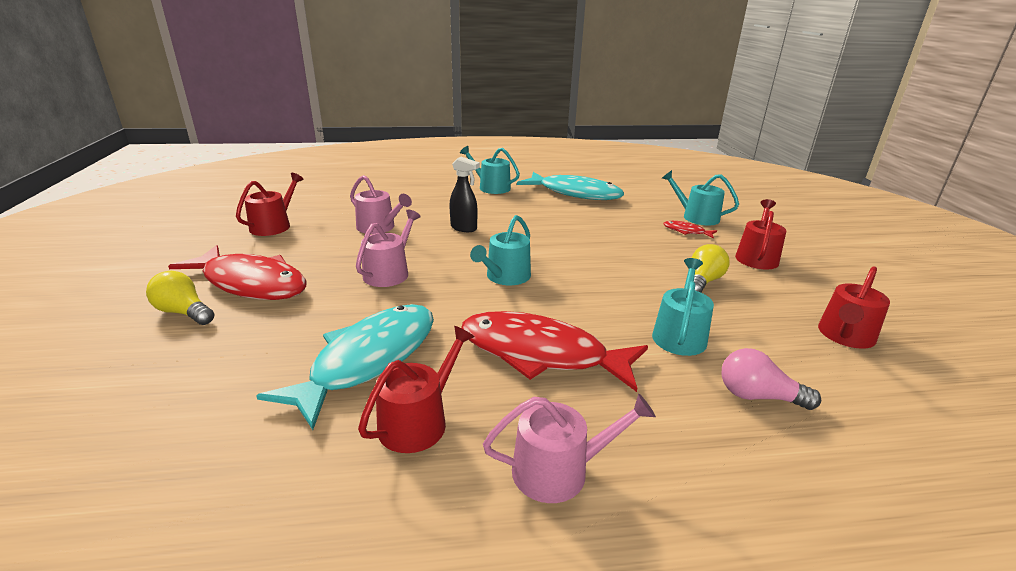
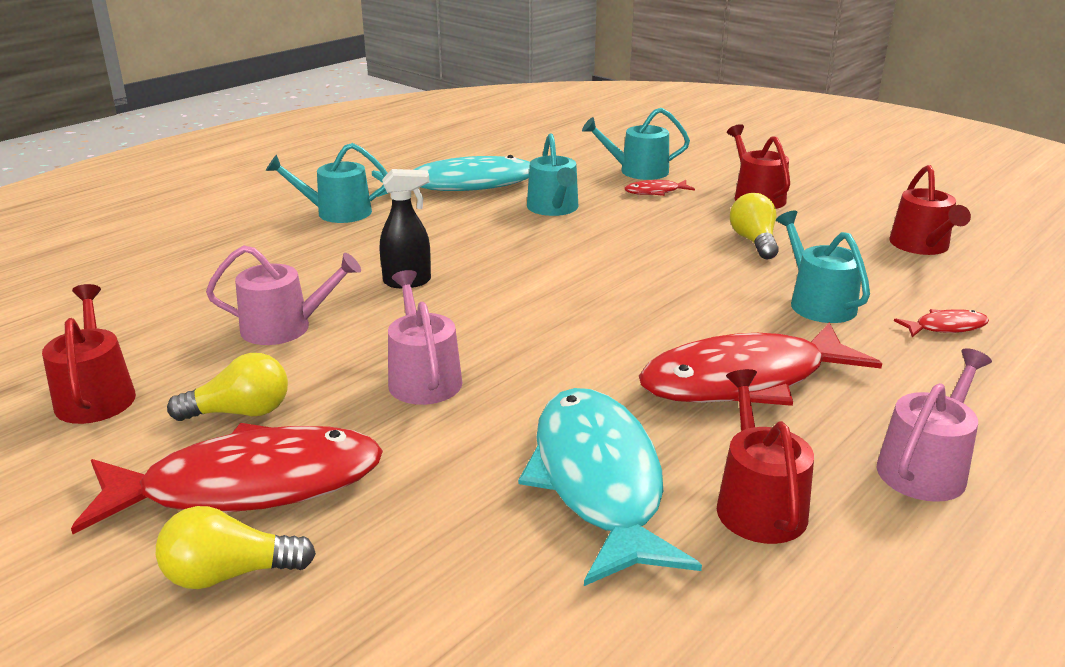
camera: 40 degrees left, 0 degrees up
(301, 254) = (240, 412): none -> yellow light bulb
(505, 277) = (568, 320): turquoise watering can -> turquoise watering can (554, 208)
(757, 396) = (946, 327): pink light bulb -> red fish

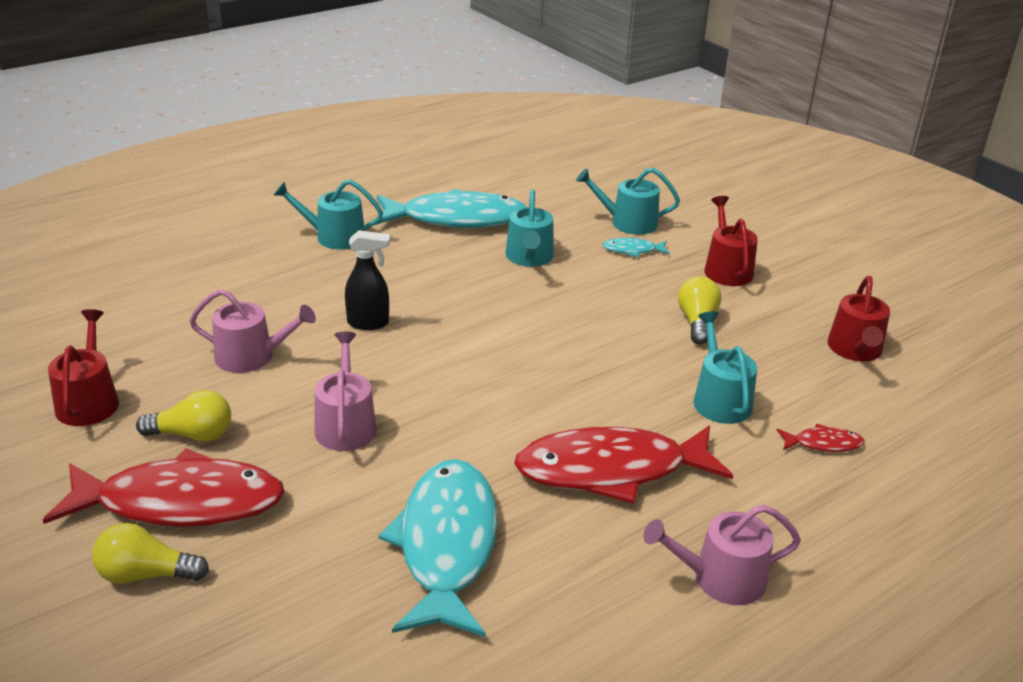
camera: 10 degrees right, 5 degrees up
(655, 192) = (632, 250): red fish -> turquoise fish
(757, 504) = (563, 587): red watering can -> none
(925, 467) = (720, 579): pink watering can -> pink watering can turned 150 degrees counterclockwise

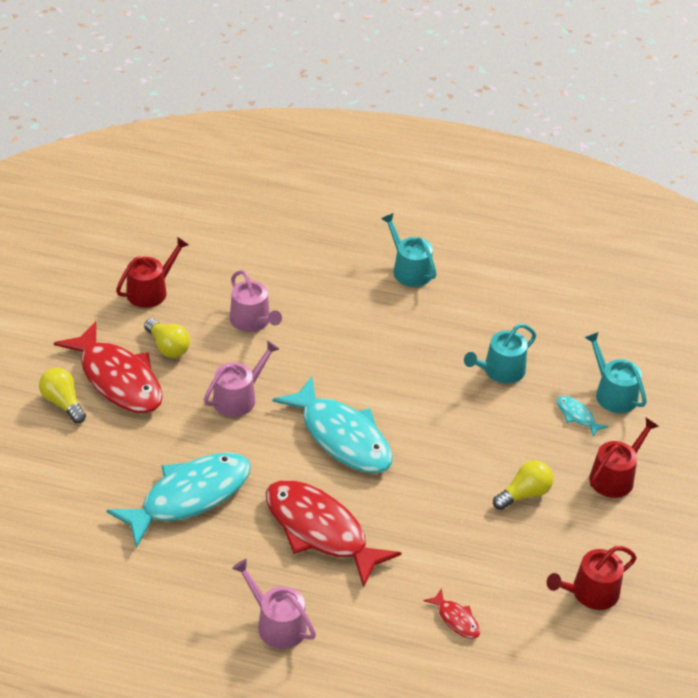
camera: 50 degrees right, 10 degrees up
(368, 323) = (338, 346): black spray bottle -> none
(456, 219) = (503, 309): turquoise fish -> turquoise fish (342, 437)
(719, 399) = (446, 547): turquoise watering can -> none

